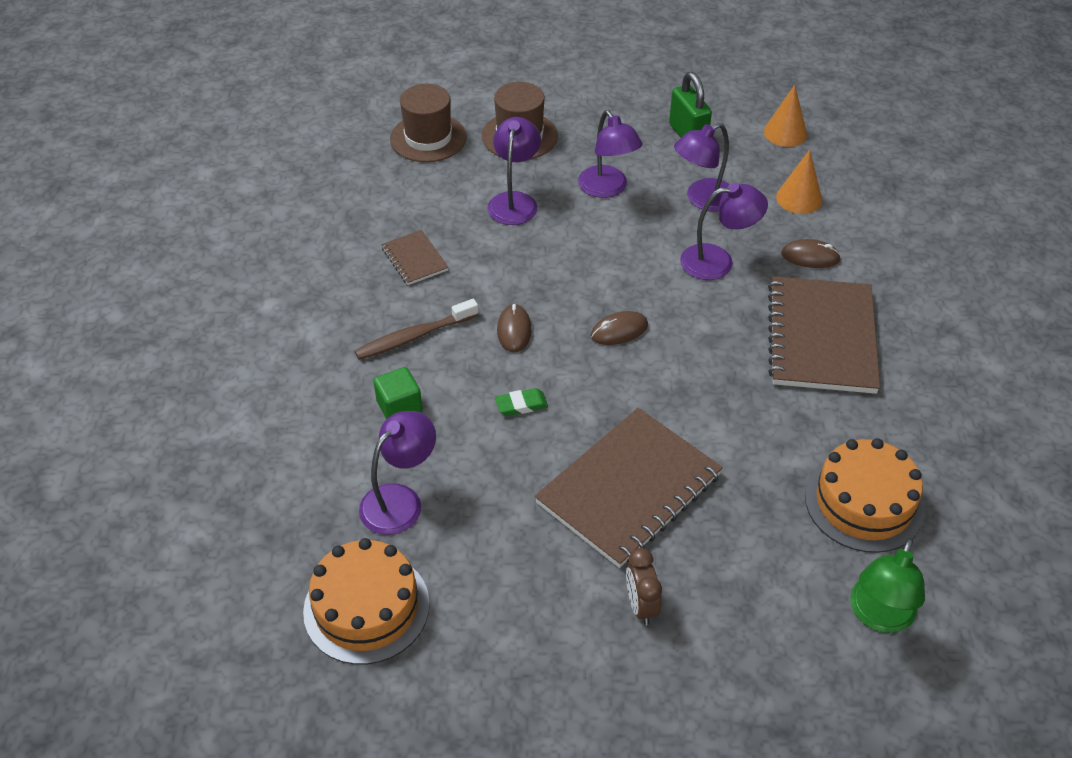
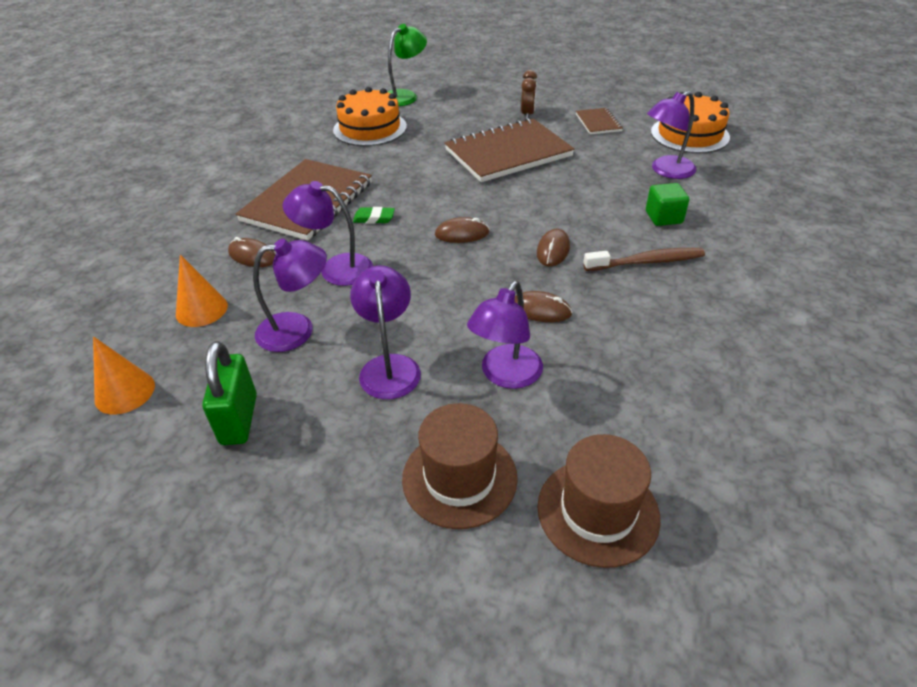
camera: 160 degrees left, 5 degrees down
(415, 259) = (638, 331): brown notebook -> brown notebook (598, 123)
(505, 261) = (540, 310): none -> brown mouse
(521, 405) = (564, 203): green eraser -> green eraser (374, 218)

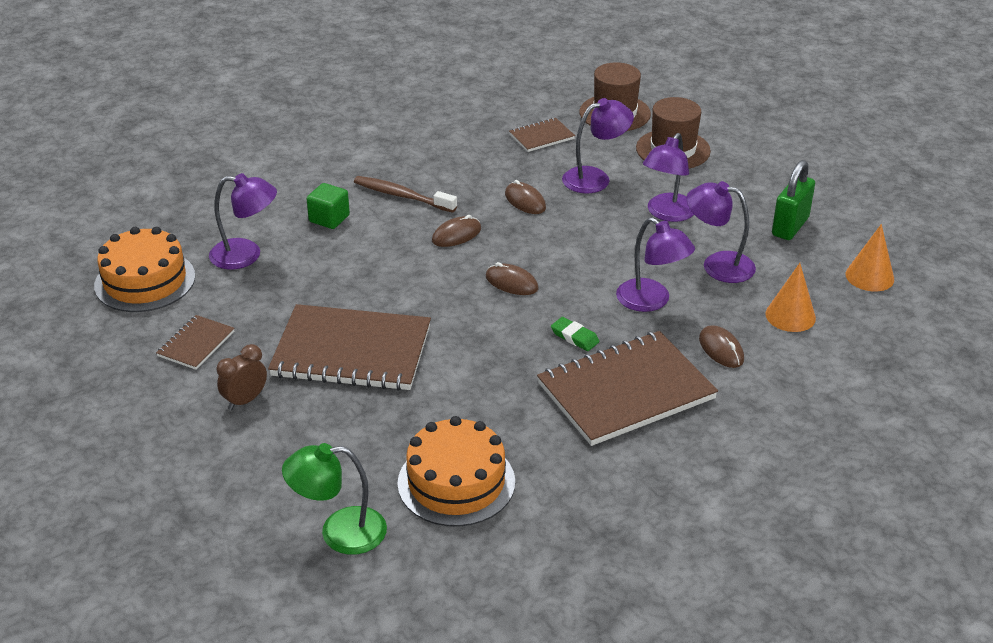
camera: 145 degrees left, 5 degrees down
(629, 407) = (541, 136): none -> brown notebook

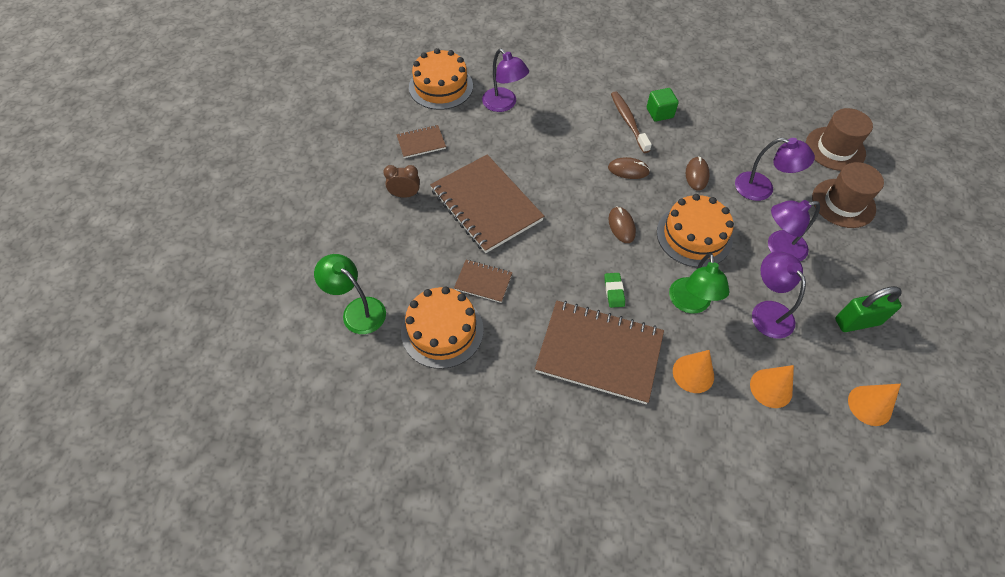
camera: 45 degrees right, 20 degrees up
(329, 219) = (571, 110): green cube -> green cube (659, 113)
(541, 136) = (763, 135): brown notebook -> brown notebook (483, 282)
(586, 249) = (694, 236): none -> orange cake
(651, 301) = (690, 304): purple lamp -> green lamp
(721, 349) = (693, 373): brown mouse -> orange cone

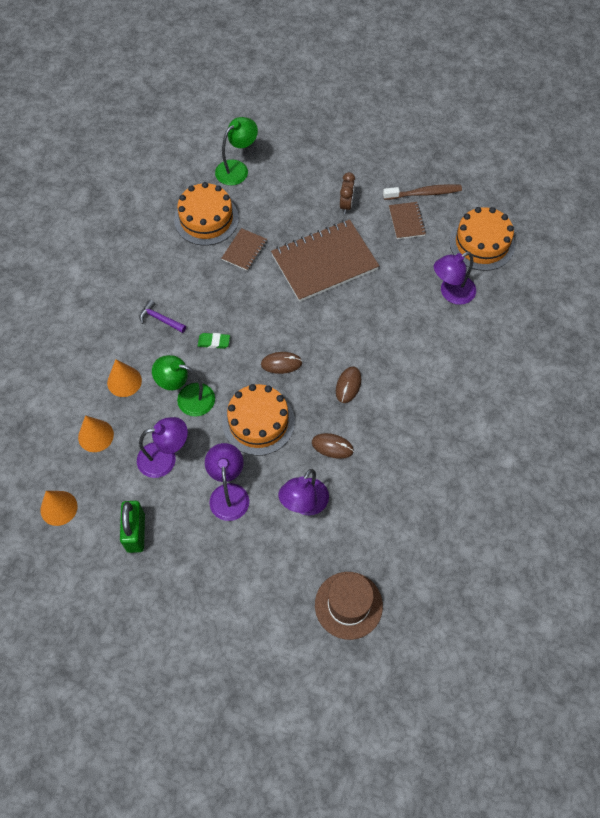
camera: 100 degrees right, 5 degrees up
(599, 353) = (160, 319): brown notebook -> purple hammer
(628, 121) = (415, 401): brown toothbrush -> brown toothbrush (424, 193)
(659, 113) = (424, 435): green cube -> none
(843, 203) = (271, 580): brown hat -> none

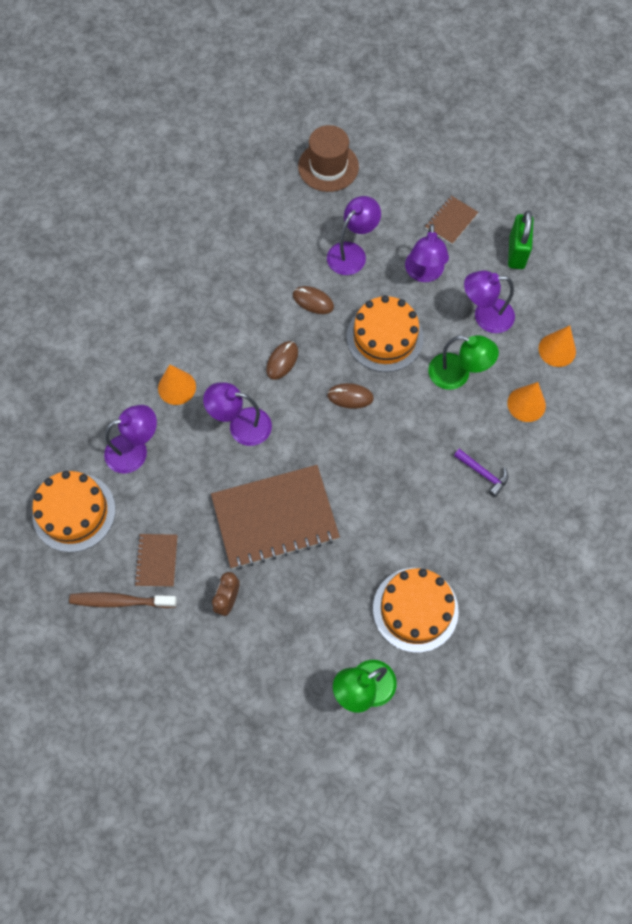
camera: 170 degrees left, 5 degrees up
(58, 508) = (592, 285): orange cone -> orange cone (177, 387)
(214, 342) = (422, 434): green eraser -> none
(244, 250) = (371, 552): brown notebook -> brown notebook (451, 221)
(370, 326) = (241, 425): none -> purple lamp

